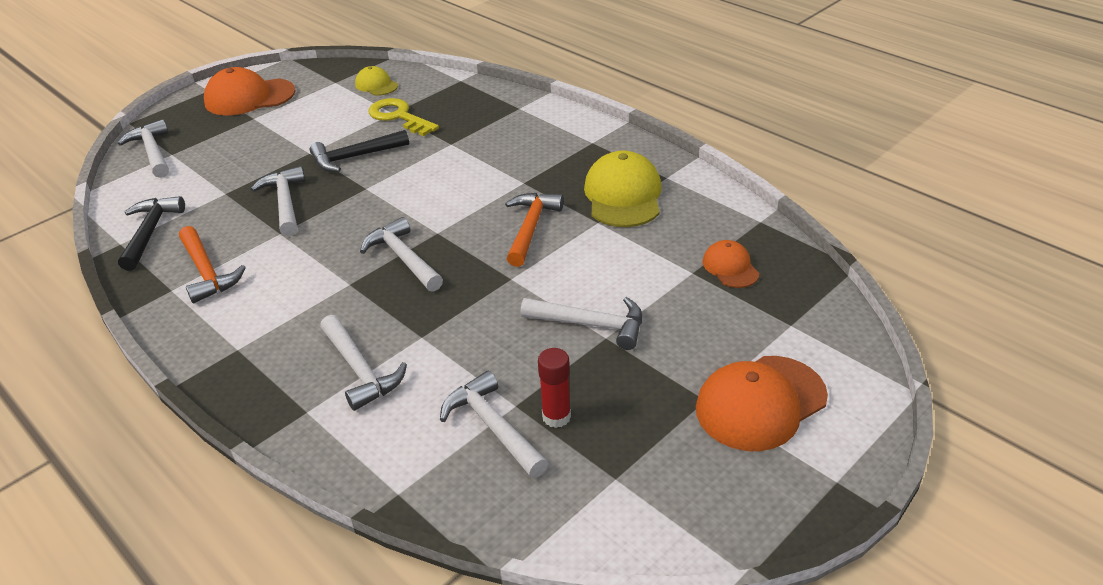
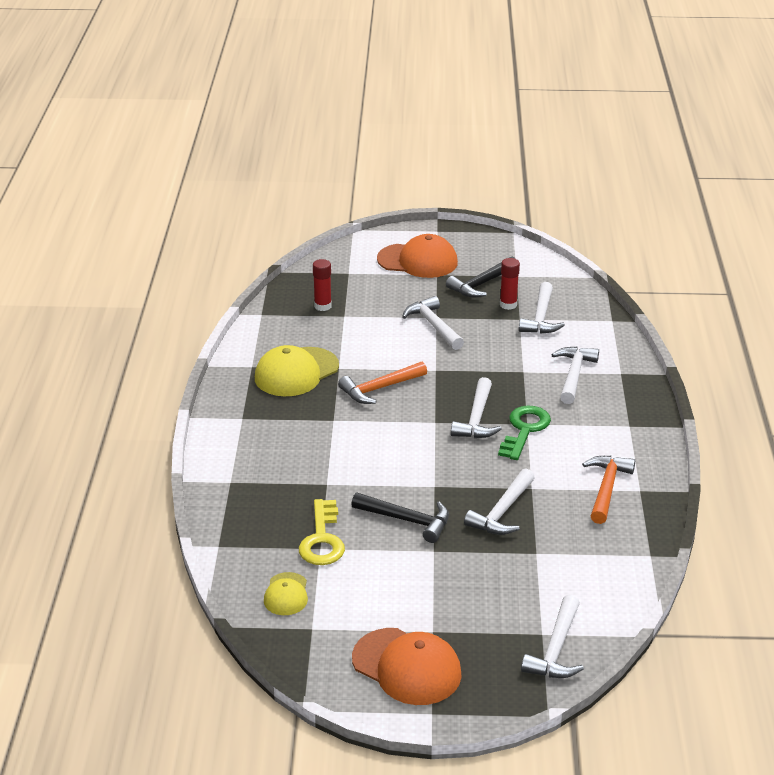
camera: 135 degrees left, 5 degrees down
(150, 232) = (621, 550): black hammer -> black hammer (481, 284)
(344, 276) = (524, 430): none -> green key
(730, 267) = (323, 306): orange cap -> red glue stick

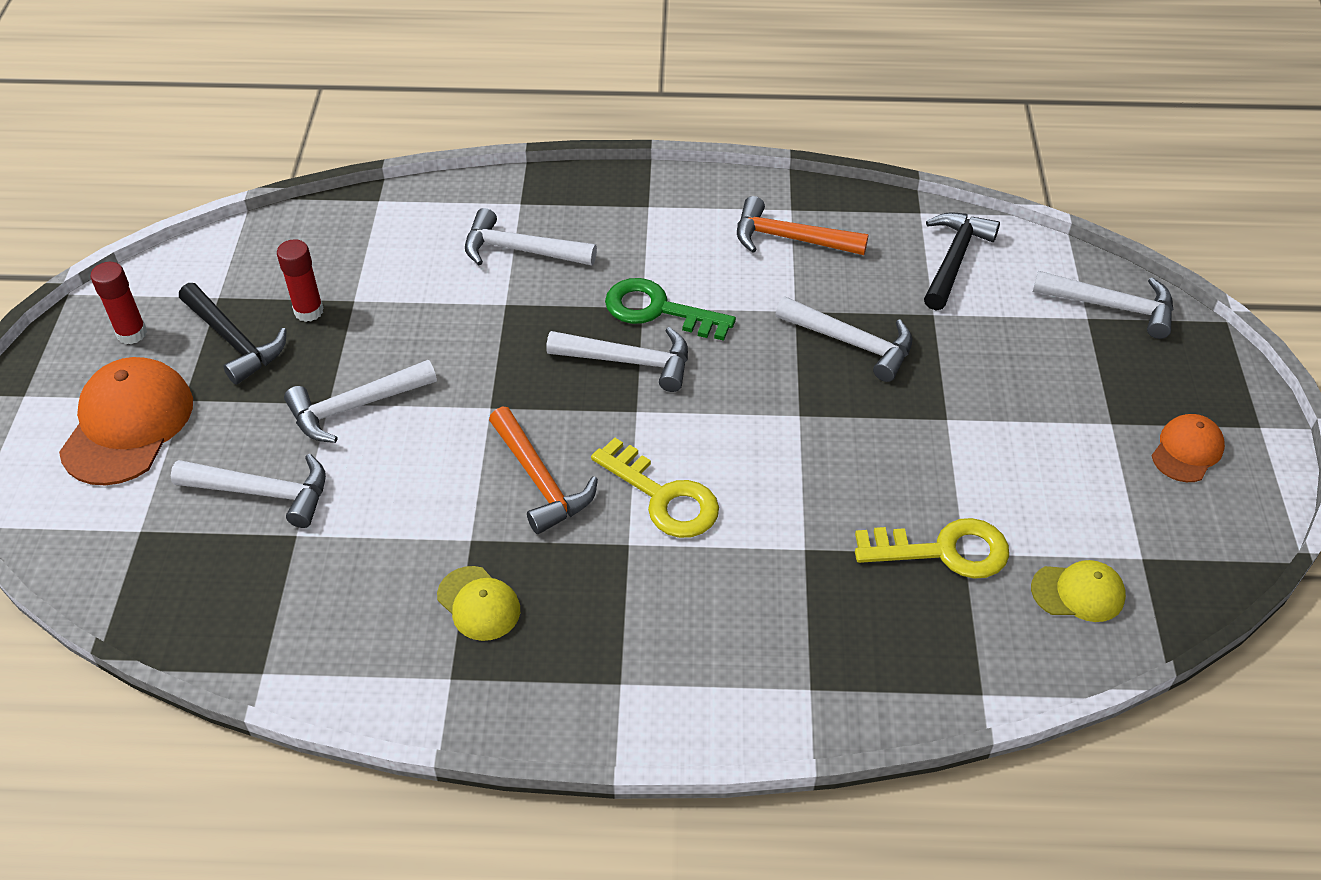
camera: 90 degrees left, 15 degrees up
(296, 372) = (478, 604): yellow cap -> yellow cap, size x0.55
(323, 306) = (255, 569): red glue stick -> red glue stick (132, 333)
(367, 431) = (663, 496): none -> yellow key
(407, 520) = (884, 448): black hammer -> black hammer (954, 260)
(407, 667) = (1187, 450): orange cap -> orange cap, size x0.55
(540, 317) = (355, 275): white hammer -> white hammer (263, 493)

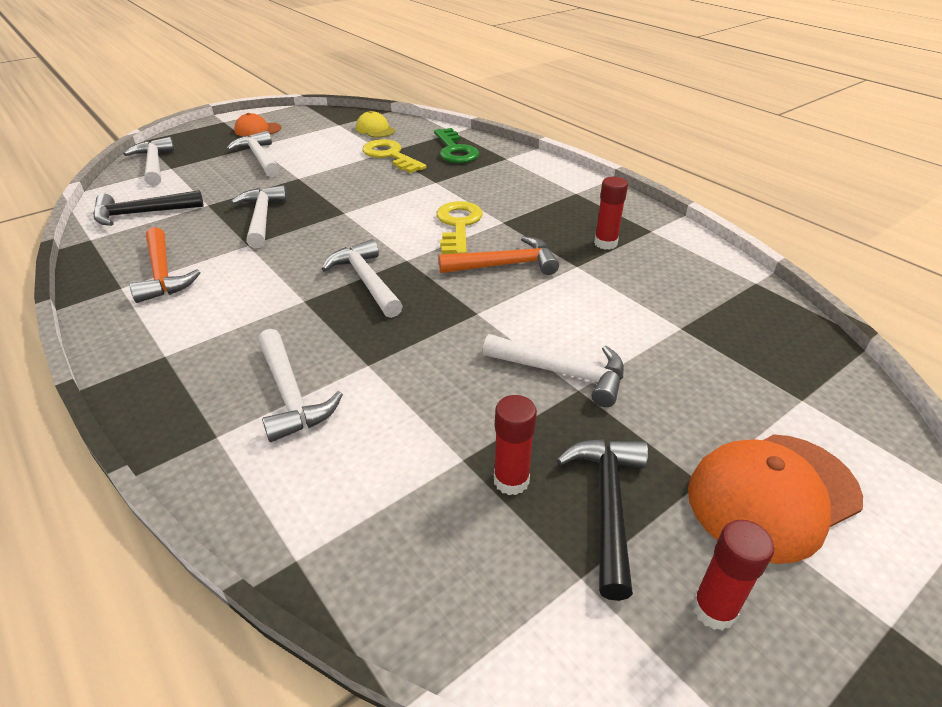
camera: 130 degrees left, 10 degrees down
(263, 493) = (684, 364): white hammer -> white hammer (259, 158)
(478, 604) = (605, 243): yellow cap -> red glue stick
(539, 480) = (505, 265): orange hammer -> orange hammer turned 60 degrees clockwise
(659, 310) = (300, 292): green key -> green key (455, 150)

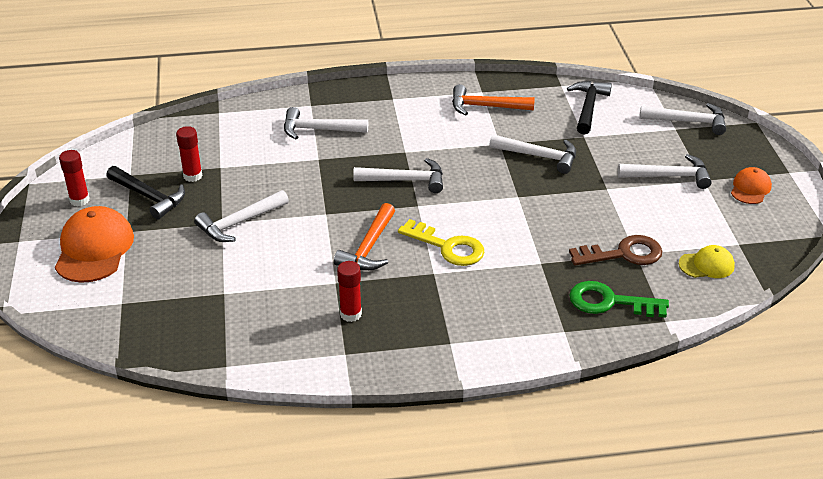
camera: 120 degrees right, 0 degrees up
(390, 156) = (623, 254): yellow key -> brown key

